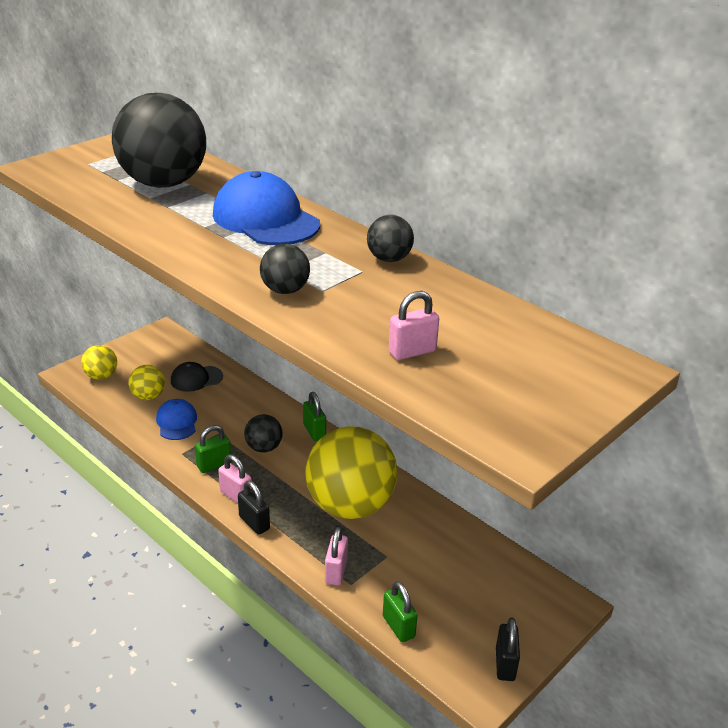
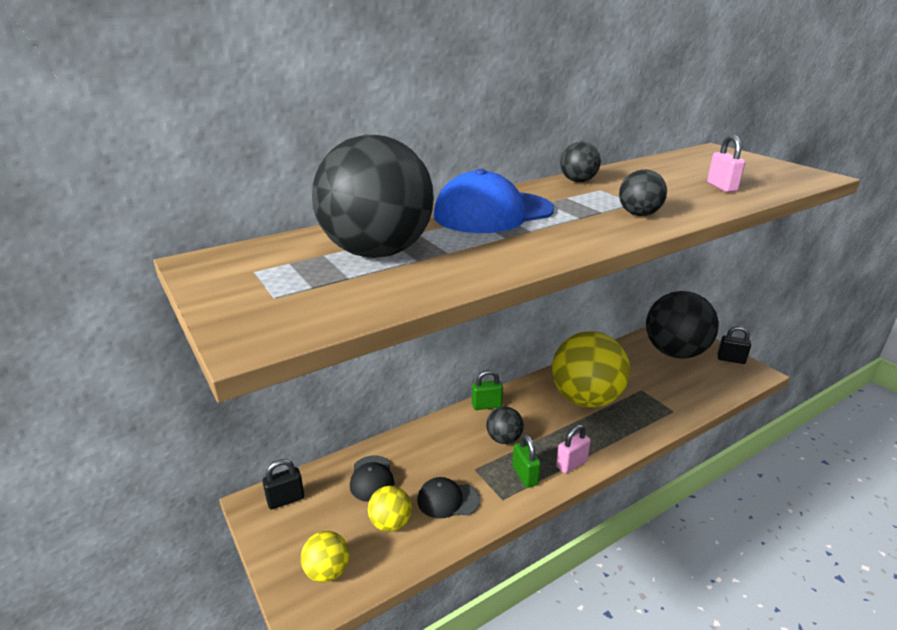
camera: 75 degrees left, 5 degrees down
(177, 422) = (448, 500): blue cap -> black cap
(254, 523) = (608, 455): black padlock -> black padlock (286, 500)
(336, 571) = (661, 416): pink padlock -> none
(398, 626) = (711, 395): green padlock -> none
(495, 597) = (675, 352): none -> black ball

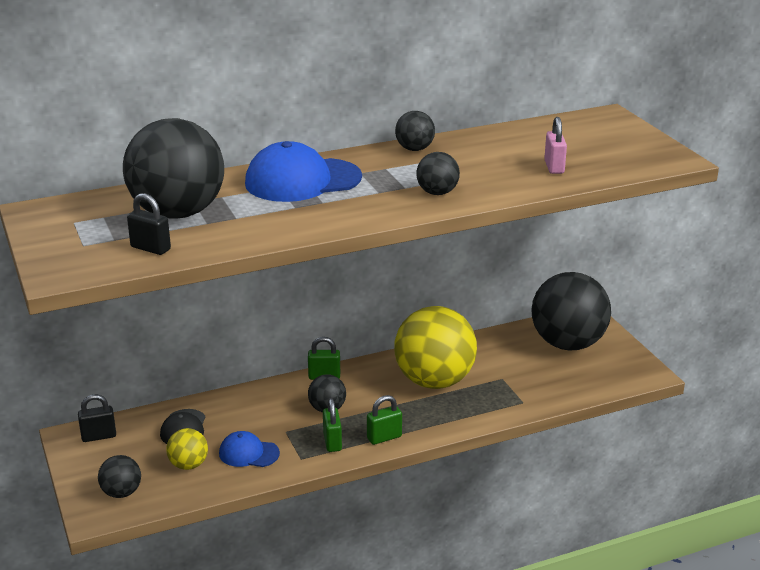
camera: 10 degrees right, 0 degrees up
(327, 571) = (121, 493): yellow ball -> black ball
(448, 500) = (248, 453): black cap -> blue cap
(571, 464) = (384, 437): pink padlock -> green padlock
(731, 359) = (629, 357): black padlock -> black padlock (150, 248)

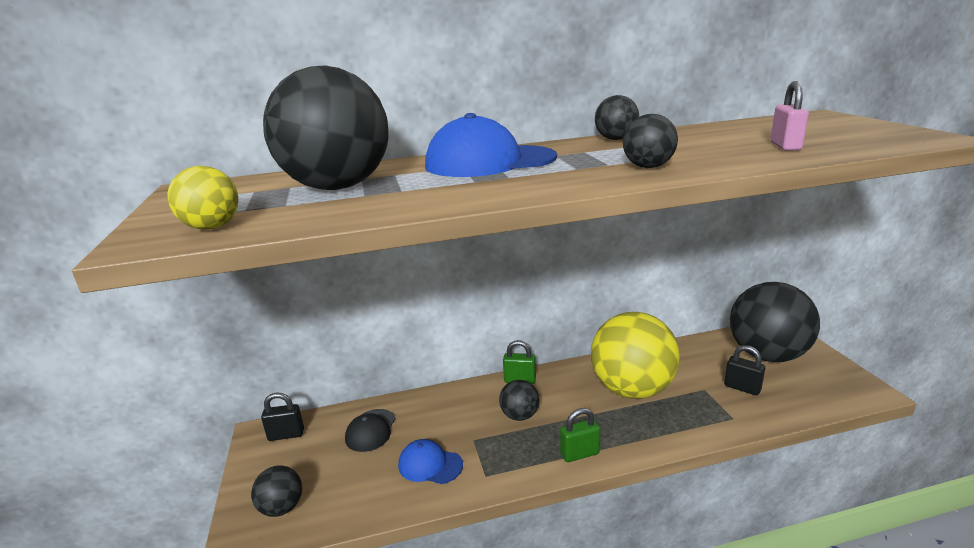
camera: 10 degrees right, 5 degrees down
(150, 248) = (280, 217): black padlock -> black padlock (742, 388)
(188, 465) = (363, 475): yellow ball -> yellow ball (212, 227)
(332, 442) = (522, 456): green padlock -> none

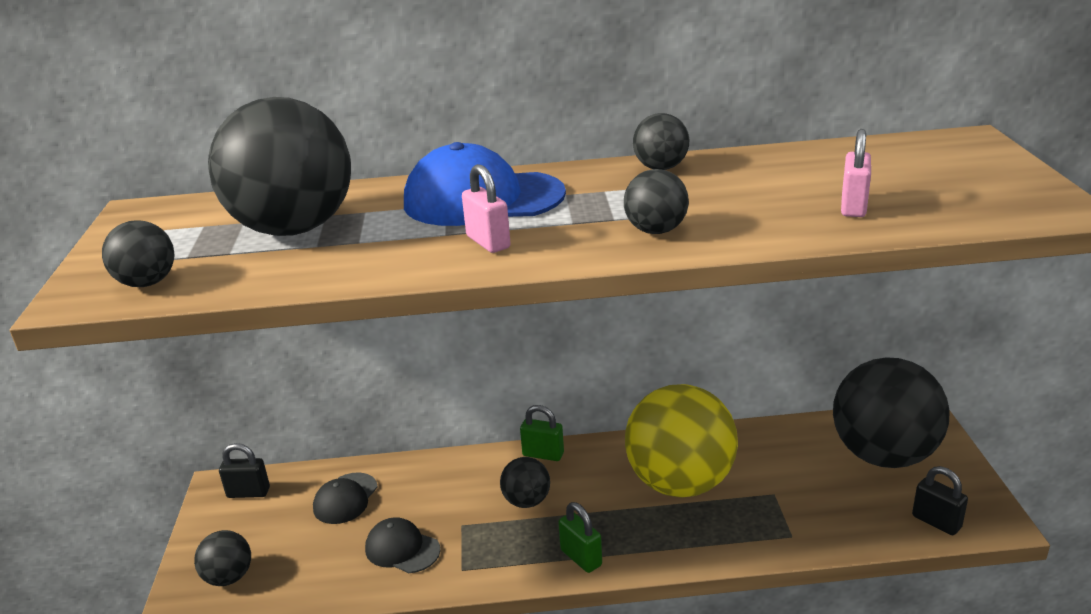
camera: 10 degrees right, 5 degrees up
(212, 227) = (147, 283): yellow ball -> black ball
(430, 465) = (402, 549): blue cap -> black cap
(515, 182) = (488, 242): none -> pink padlock
(579, 454) = (581, 558): green padlock -> green padlock turned 60 degrees clockwise
(742, 388) = (825, 497): black padlock -> black padlock (936, 522)

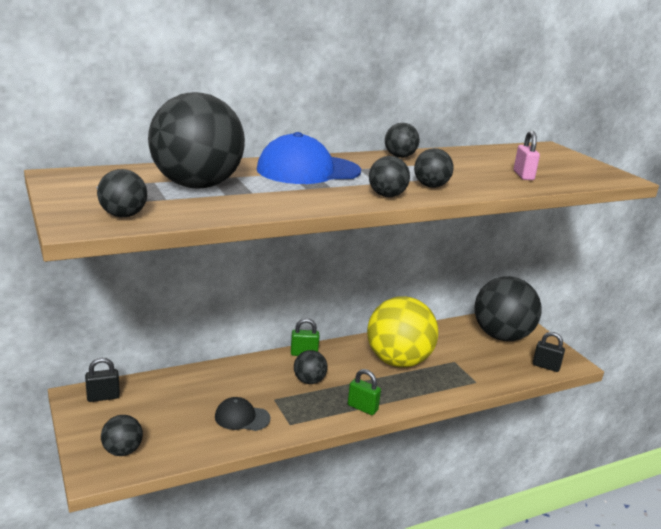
camera: 25 degrees left, 5 degrees down
(345, 498) = (181, 393): black cap -> none
(488, 242) = (337, 192): pink padlock -> none
(560, 250) = (386, 196): none -> black ball

